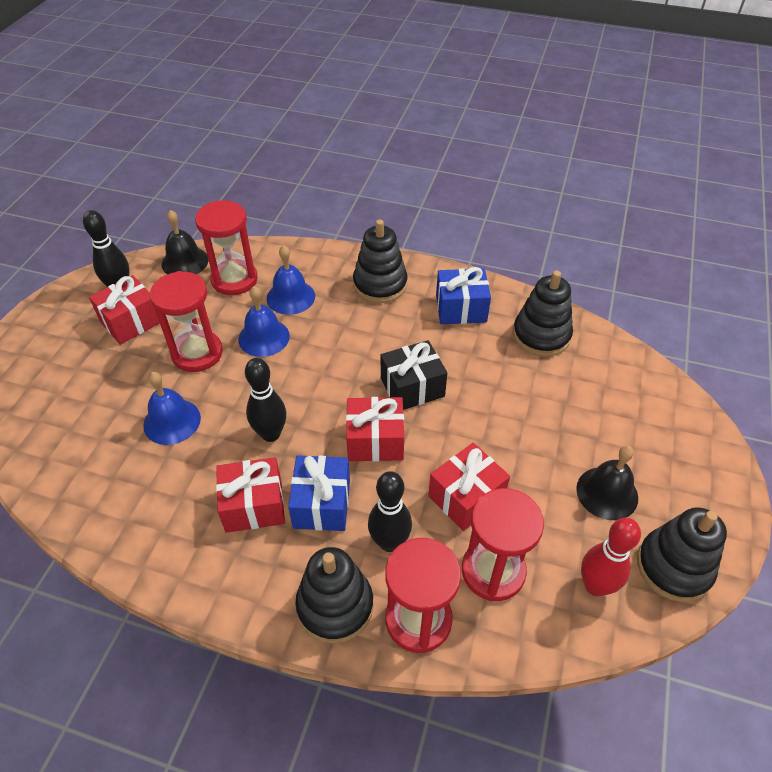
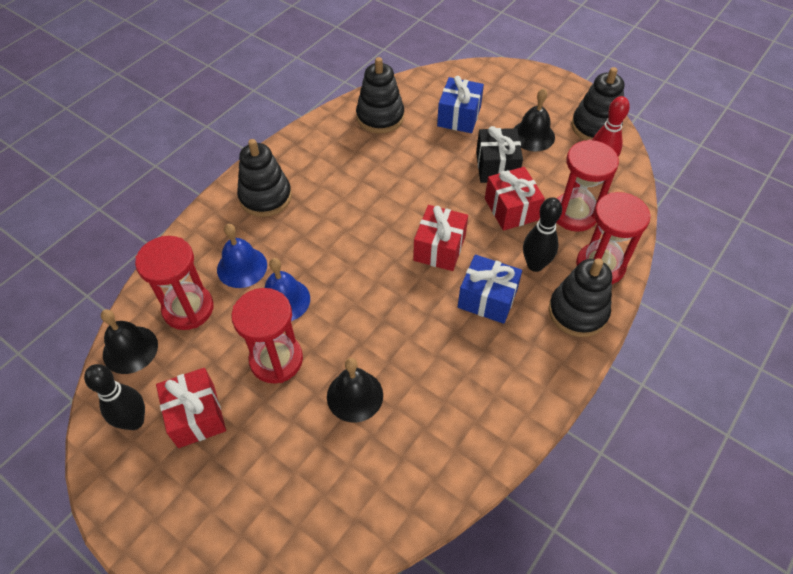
camera: 70 degrees left, 5 degrees up
(172, 421) = (355, 395): blue bell -> black bell
(254, 505) = (473, 346): red gift -> none
(271, 434) = (403, 319): black bowling pin -> none
(412, 387) = (396, 209): black gift -> black gift (496, 166)
(461, 309) = (326, 153): blue gift -> blue gift (459, 116)

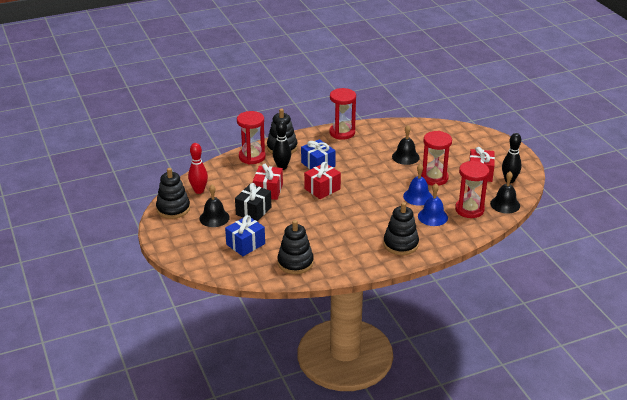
camera: 150 degrees left, 20 degrees down
(574, 214) = (238, 178): red hourglass -> red hourglass (342, 133)

